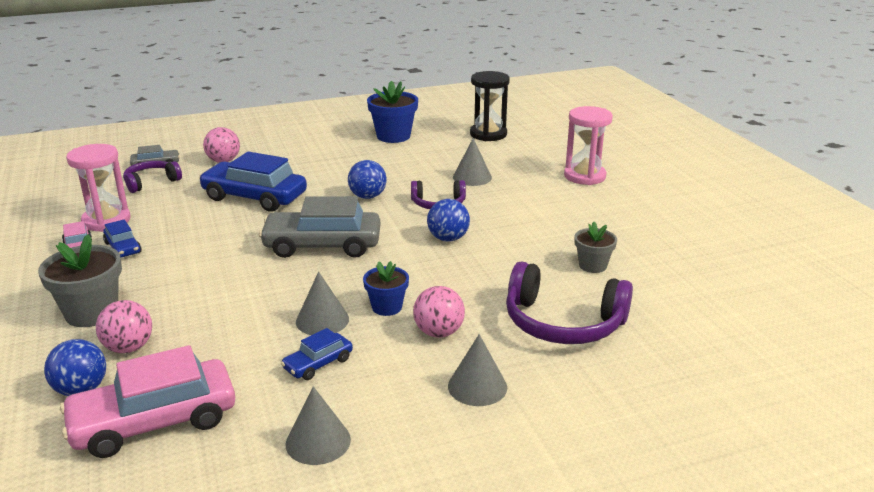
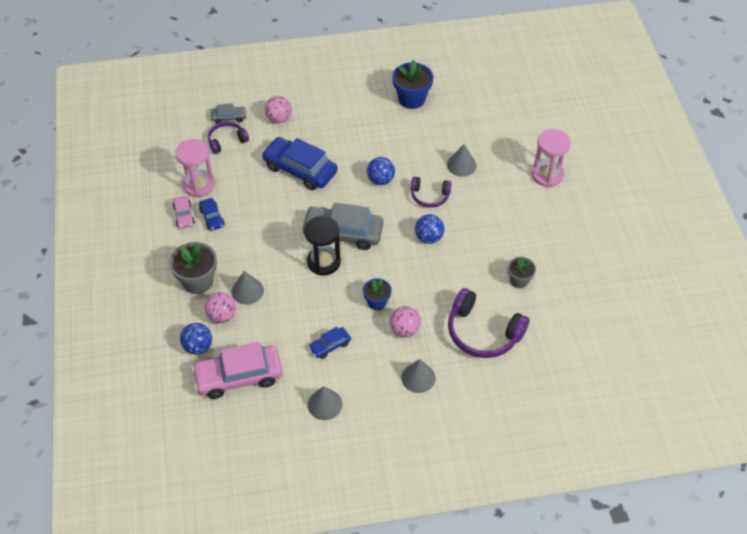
camera: 10 degrees right, 25 degrees up
(322, 320) = (336, 308): grey cone -> grey cone (247, 291)
(488, 134) = (488, 105): black hourglass -> black hourglass (323, 262)

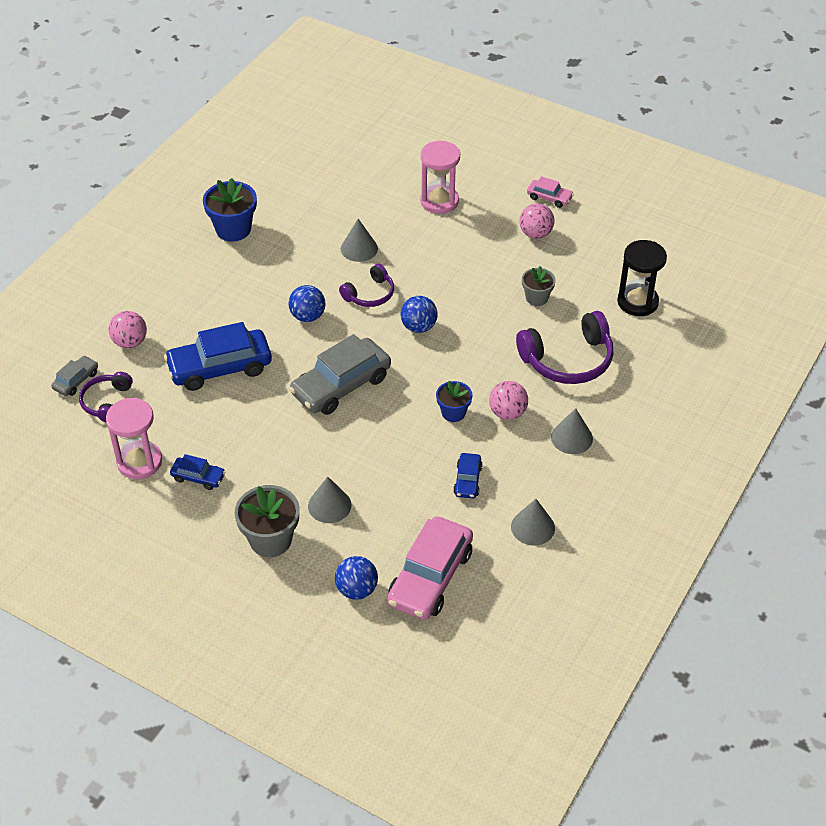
camera: 50 degrees left, 5 degrees down
(184, 215) = (167, 499): pink car -> pink car (549, 198)
(222, 316) = (338, 546): pink ball -> pink ball (535, 234)
(323, 262) = (360, 422): black hourglass -> black hourglass (637, 302)

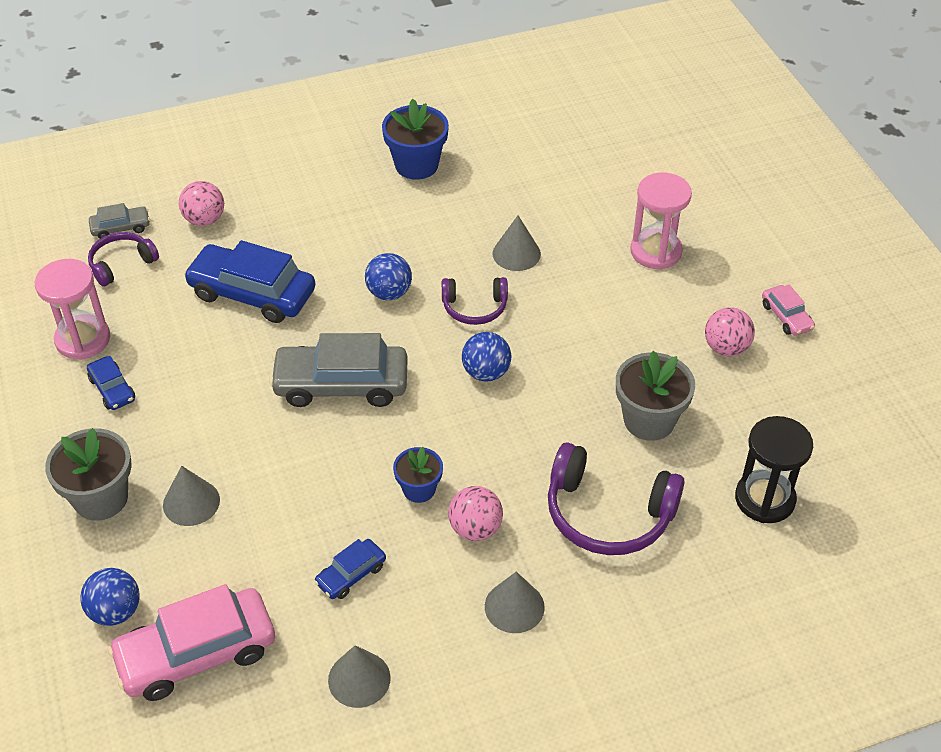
camera: 40 degrees right, 0 degrees up
(536, 298) = (649, 420): grey flower pot -> grey flower pot, size x1.64

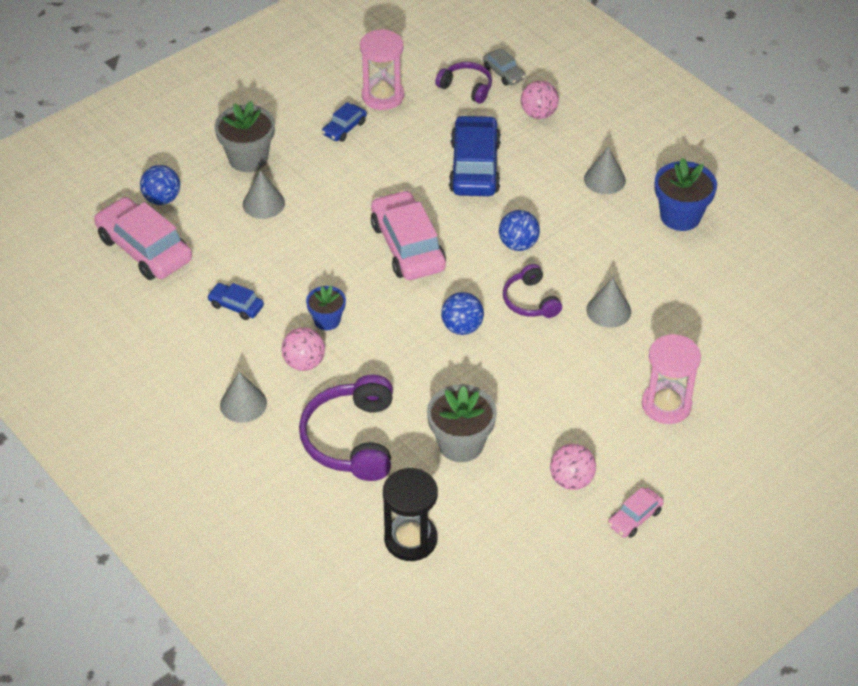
camera: 70 degrees right, 0 degrees up
(341, 384) = (408, 246): grey car -> pink car
(359, 679) = (153, 336): grey cone -> grey cone (604, 179)

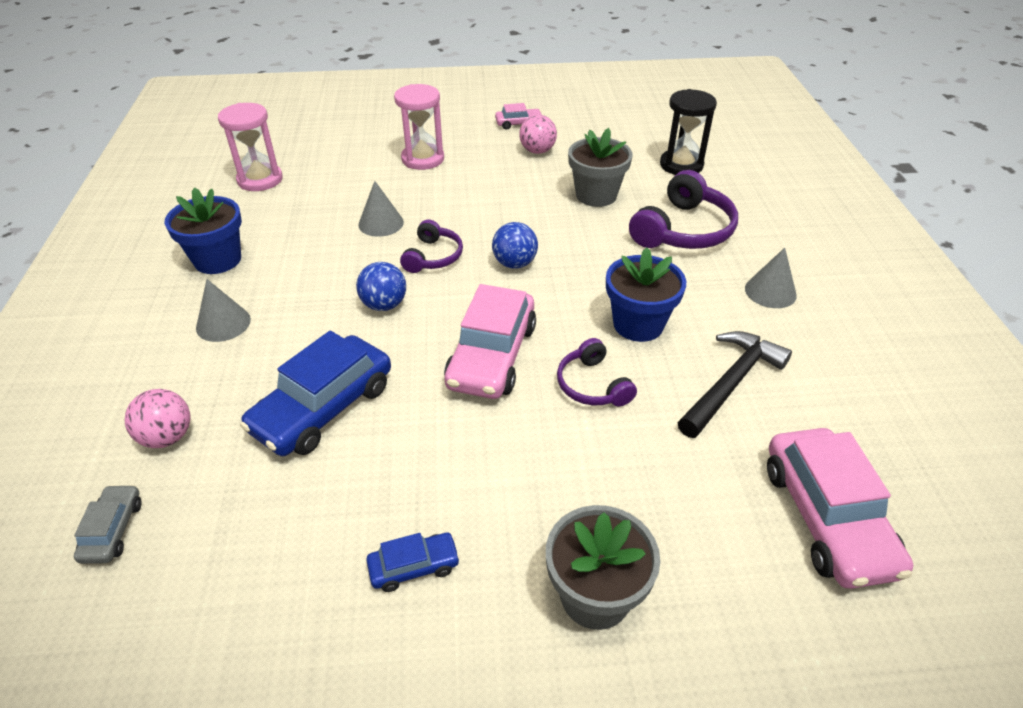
camera: 145 degrees left, 5 degrees down
(162, 199) = (770, 593): blue ball -> none
(236, 306) = (731, 383): blue car -> black hammer
(263, 203) = (620, 500): grey cone -> none
(304, 363) = (688, 299): pink ball -> none
(327, 320) = (638, 324): blue flower pot -> blue flower pot, size x1.64
(383, 96) = (305, 596): pink hourglass -> pink hourglass (260, 180)
(466, 87) = (186, 535): purple headphones -> purple headphones (592, 385)

